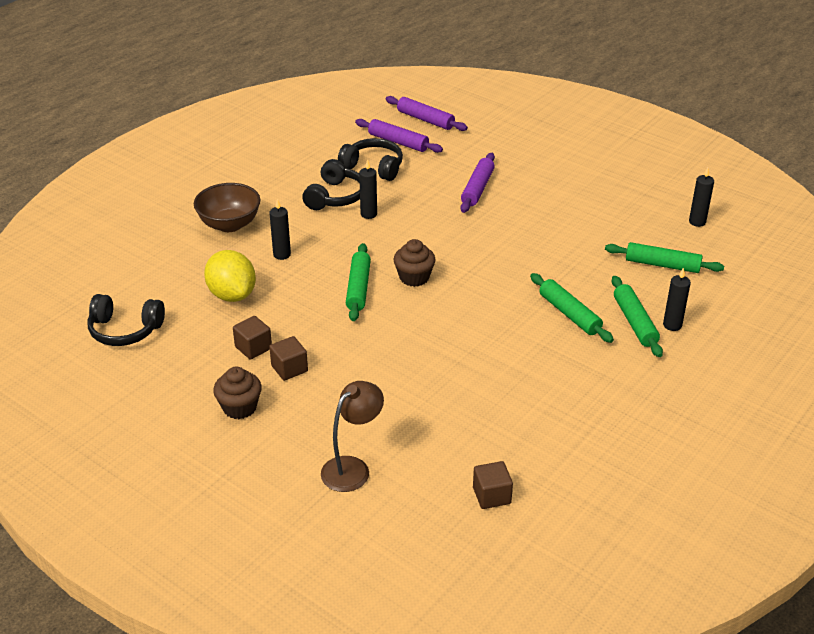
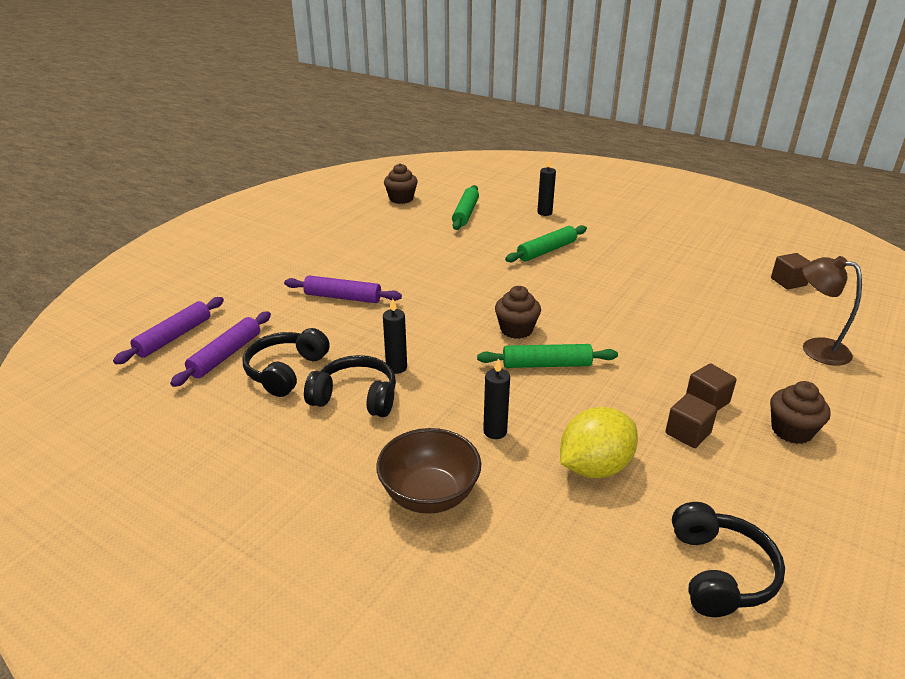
camera: 95 degrees left, 5 degrees down
(635, 322) = (547, 226): green rolling pin -> none
(697, 222) = (401, 199): black candle -> brown cupcake

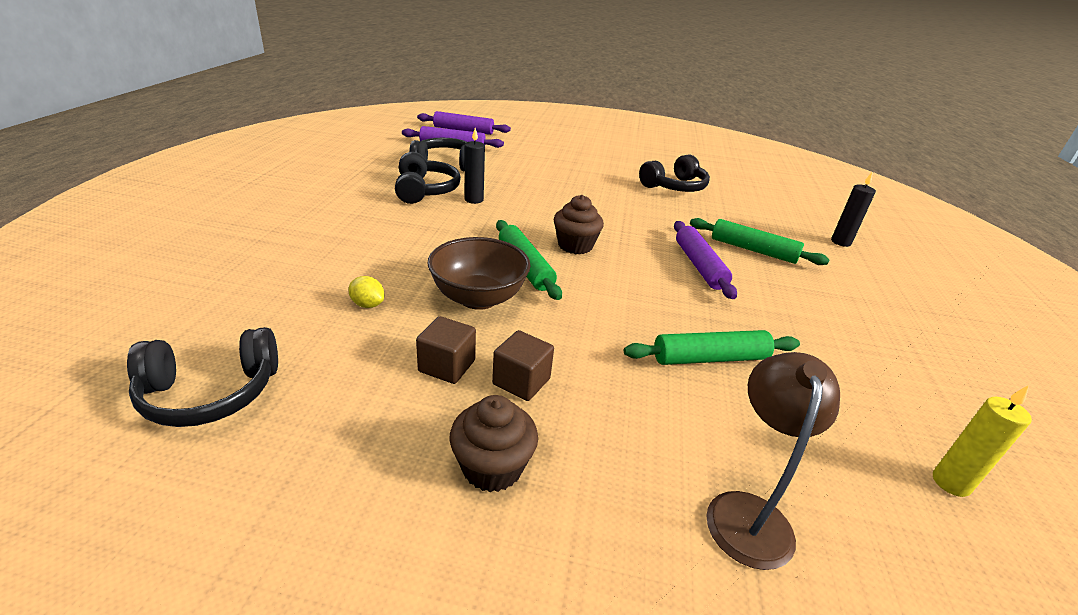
camera: 65 degrees right, 0 degrees up
(343, 297) = (558, 169): purple rolling pin -> purple rolling pin (699, 266)
(401, 199) = (752, 170): brown cupcake -> none
(418, 247) = (674, 187): none -> black headphones
(429, 495) = (314, 230): brown bowl -> brown bowl (478, 298)
(465, 213) = (770, 200): green rolling pin -> green rolling pin (710, 358)
(495, 431) = (404, 249): black candle -> none
(594, 467) = (367, 304): yellow lemon -> yellow lemon, size x0.44
(788, 282) = (950, 483): brown cube -> yellow candle

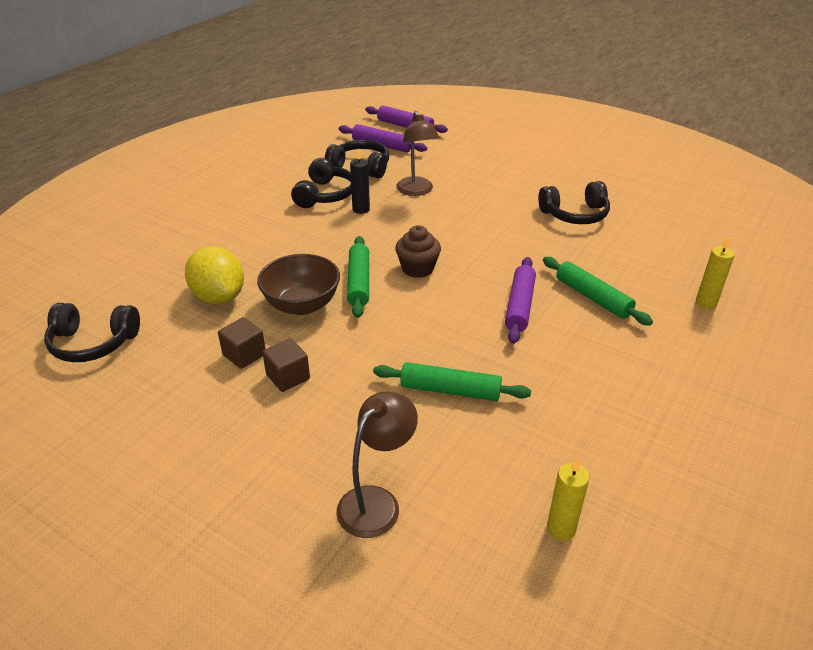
camera: 25 degrees right, 5 degrees up
(367, 304) = (219, 297): yellow lemon -> yellow lemon, size x2.29
(492, 467) = (229, 429): brown cupcake -> none
(517, 180) = (416, 191): none -> brown lamp
(840, 242) = (706, 303): black candle -> yellow candle

